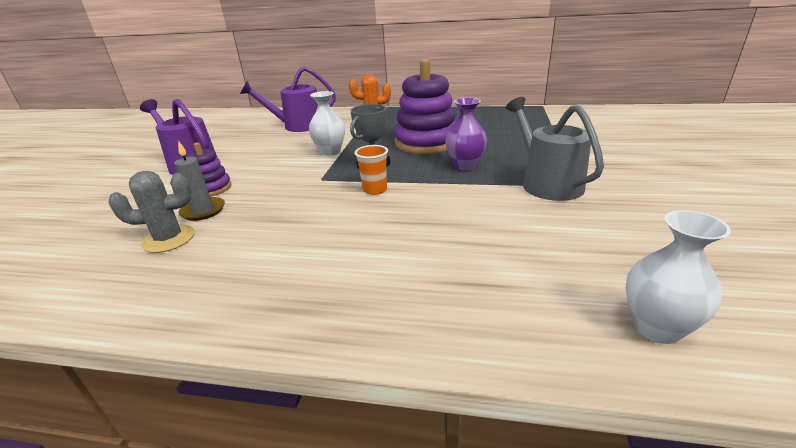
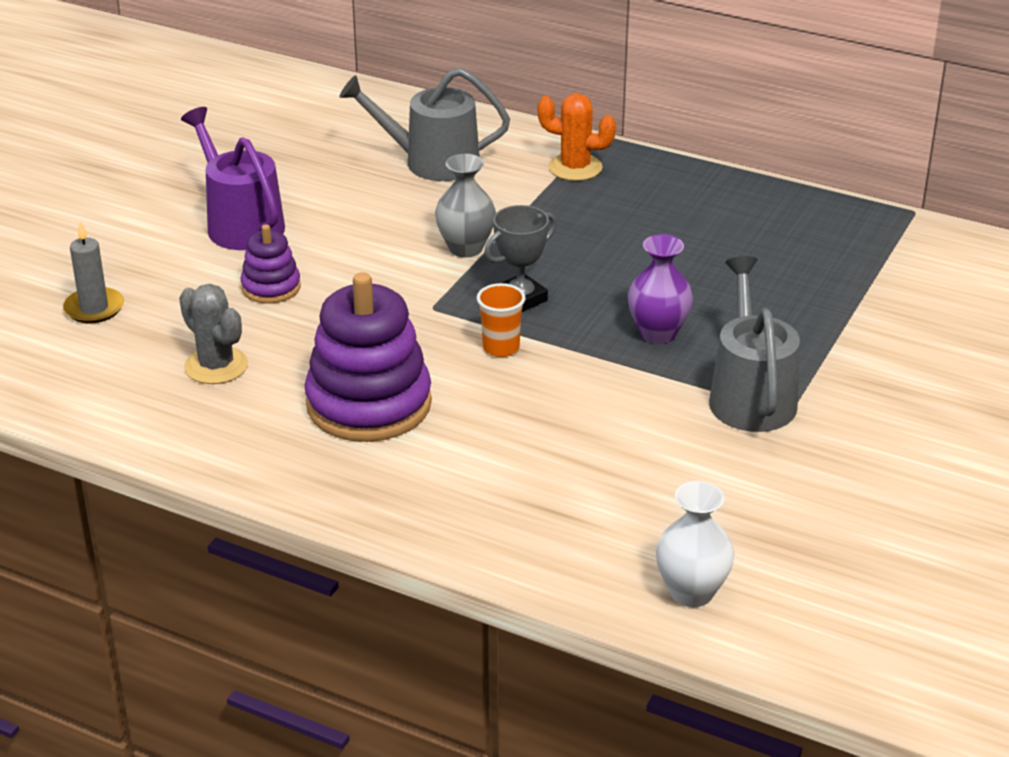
camera: 15 degrees right, 5 degrees up
(169, 239) = (216, 366): grey cactus -> grey cactus turned 45 degrees clockwise
(203, 211) = (259, 329): grey candle -> grey candle (94, 308)
(298, 126) = (432, 162): purple watering can -> grey watering can
(330, 152) = (465, 248): white vase -> grey vase
(426, 142) = (631, 264): purple stacking toy -> purple stacking toy (369, 404)

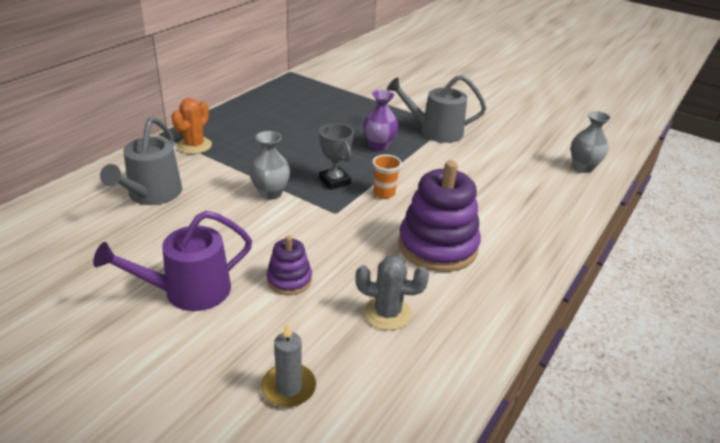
camera: 85 degrees left, 0 degrees up
(216, 366) = (387, 313): grey cactus -> grey cactus turned 45 degrees clockwise
(691, 592) = (583, 167): white vase -> grey vase

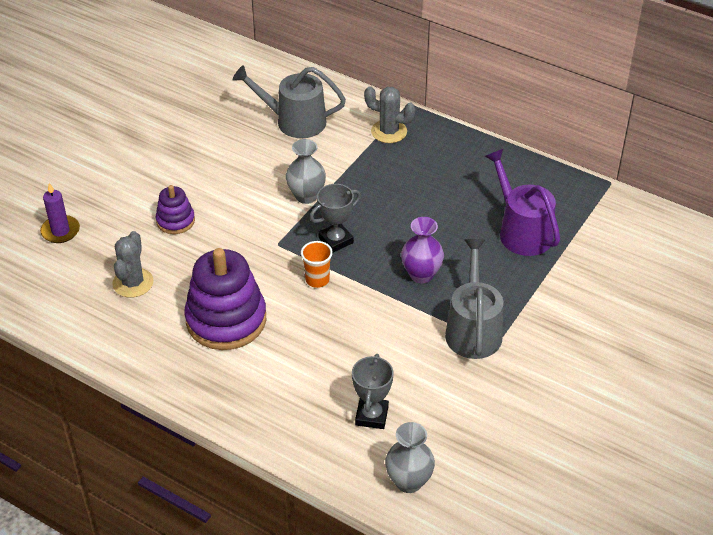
camera: 90 degrees right, 10 degrees up
(189, 291) = (162, 167): purple watering can -> purple watering can (521, 231)
(194, 146) = (389, 131): orange cactus -> grey cactus
(289, 387) = (60, 231): grey candle -> purple candle
(529, 177) = (371, 416): none -> grey trophy

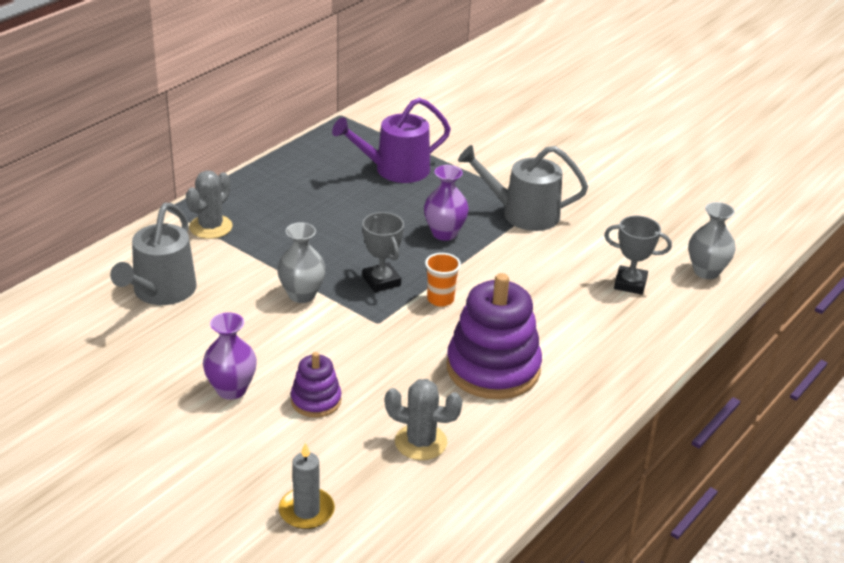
camera: 85 degrees left, 10 degrees down
(60, 231) = (306, 511): purple candle -> grey candle
(184, 176) = (231, 389): none -> purple vase

